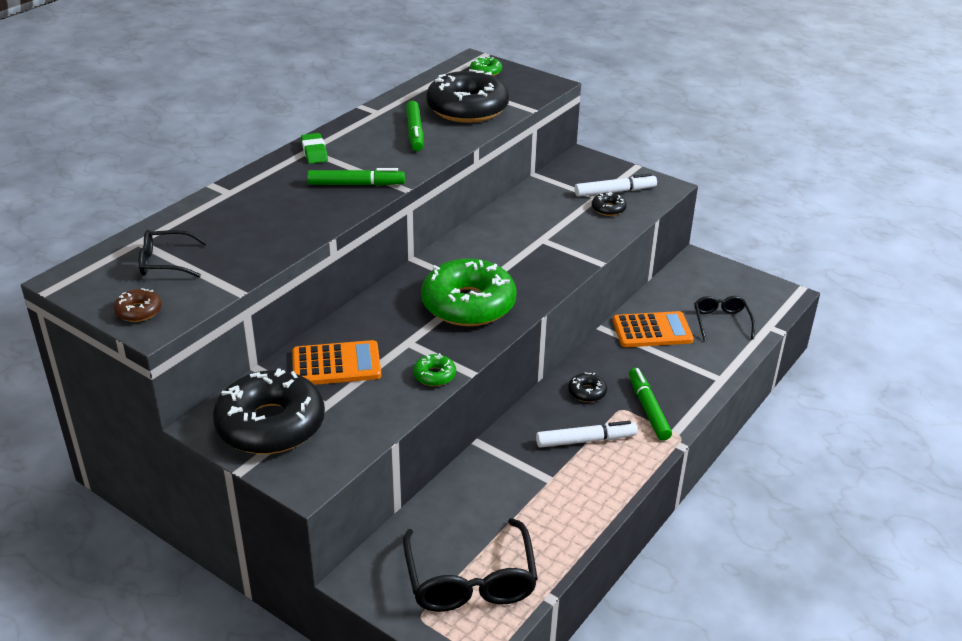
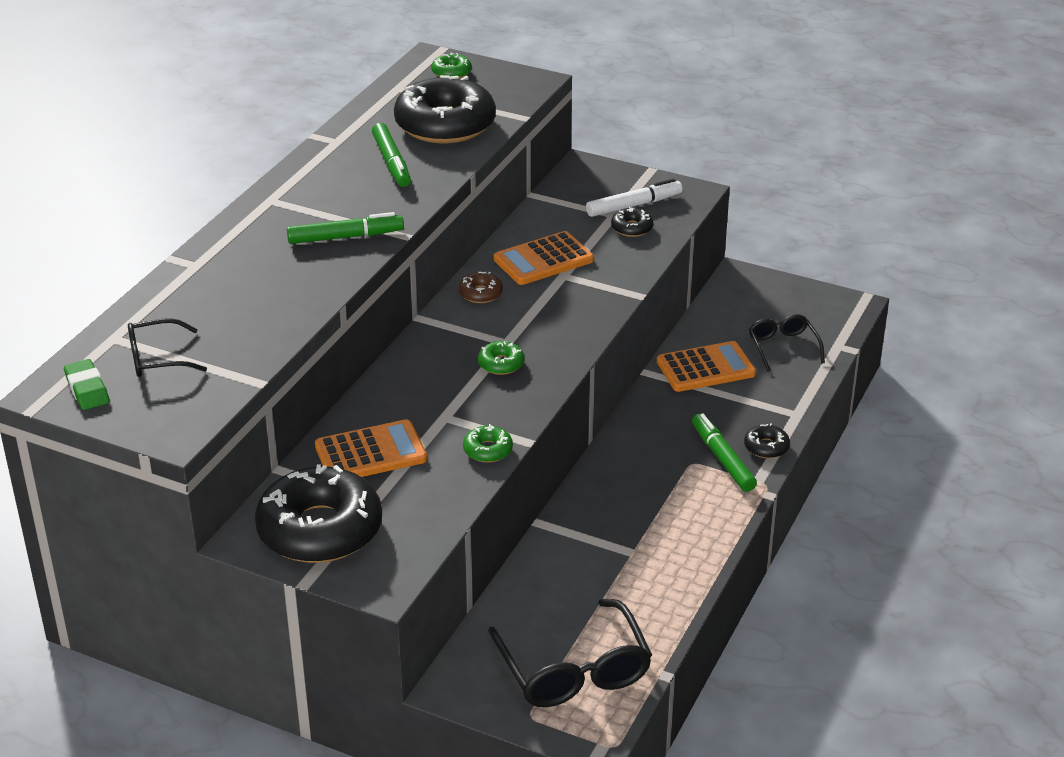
camera: 10 degrees left, 0 degrees up
(139, 311) = (152, 419): brown donut -> brown donut (480, 293)
(314, 152) = (279, 202): green eraser -> green eraser (87, 389)
(468, 304) = (501, 364): green donut -> green donut, size x0.42
(529, 225) = (543, 260): none -> orange calculator
(586, 440) = (661, 503): white marker -> none
(587, 392) = (648, 449): black donut -> black donut (766, 447)

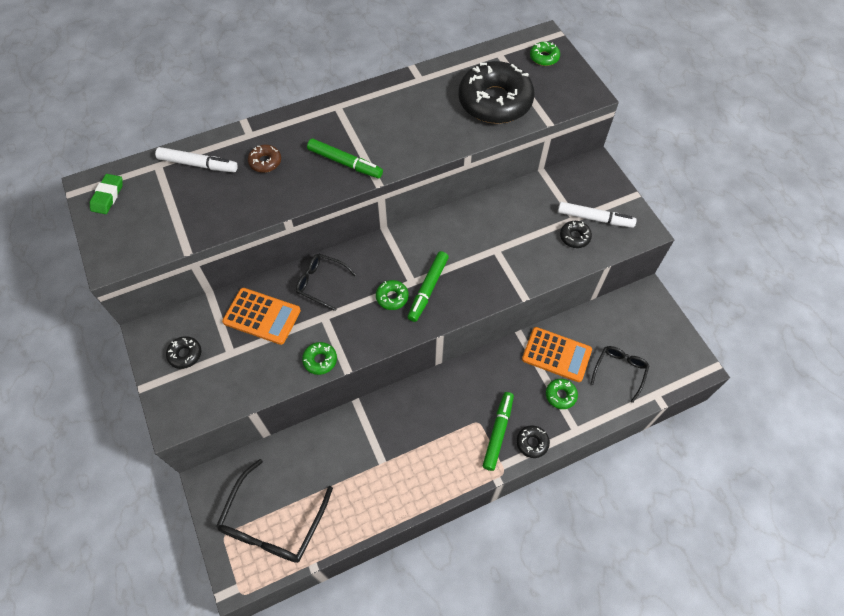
camera: 40 degrees right, 25 degrees up
(156, 358) = (159, 196): black glasses -> black glasses (320, 283)
(167, 314) = (198, 164): none -> white marker
(320, 530) = (185, 354): black donut -> black donut, size x0.42
(391, 162) = (432, 115): green marker -> green marker (428, 289)
(480, 293) = (435, 233): brown donut -> brown donut (265, 162)
(543, 260) = (496, 229): orange calculator -> none
(749, 396) = (560, 395): none -> green donut

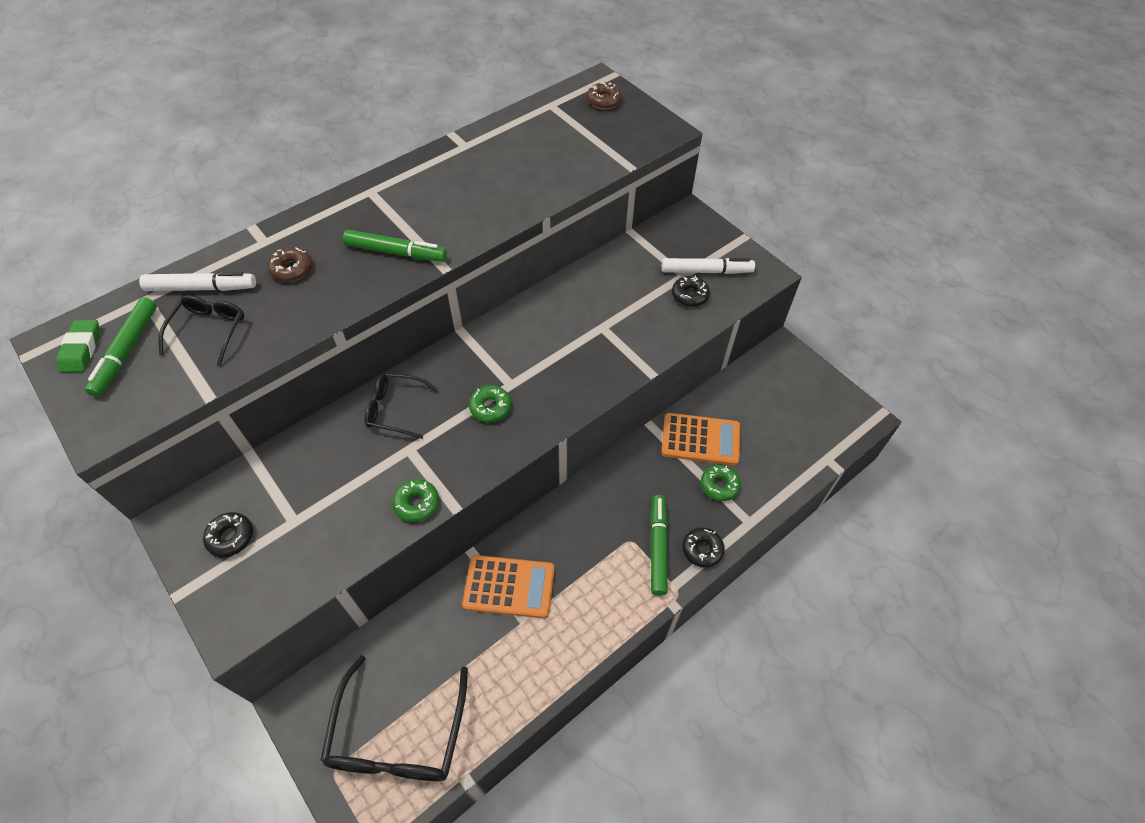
camera: 15 degrees left, 5 degrees down
(262, 316) = (326, 466): orange calculator -> orange calculator (509, 587)
(428, 289) = (532, 388): green marker -> green marker (126, 351)
(495, 101) = (561, 155): black donut -> none
(544, 57) = (604, 101): green donut -> brown donut
(620, 370) = (778, 441): black glasses -> black glasses (210, 330)

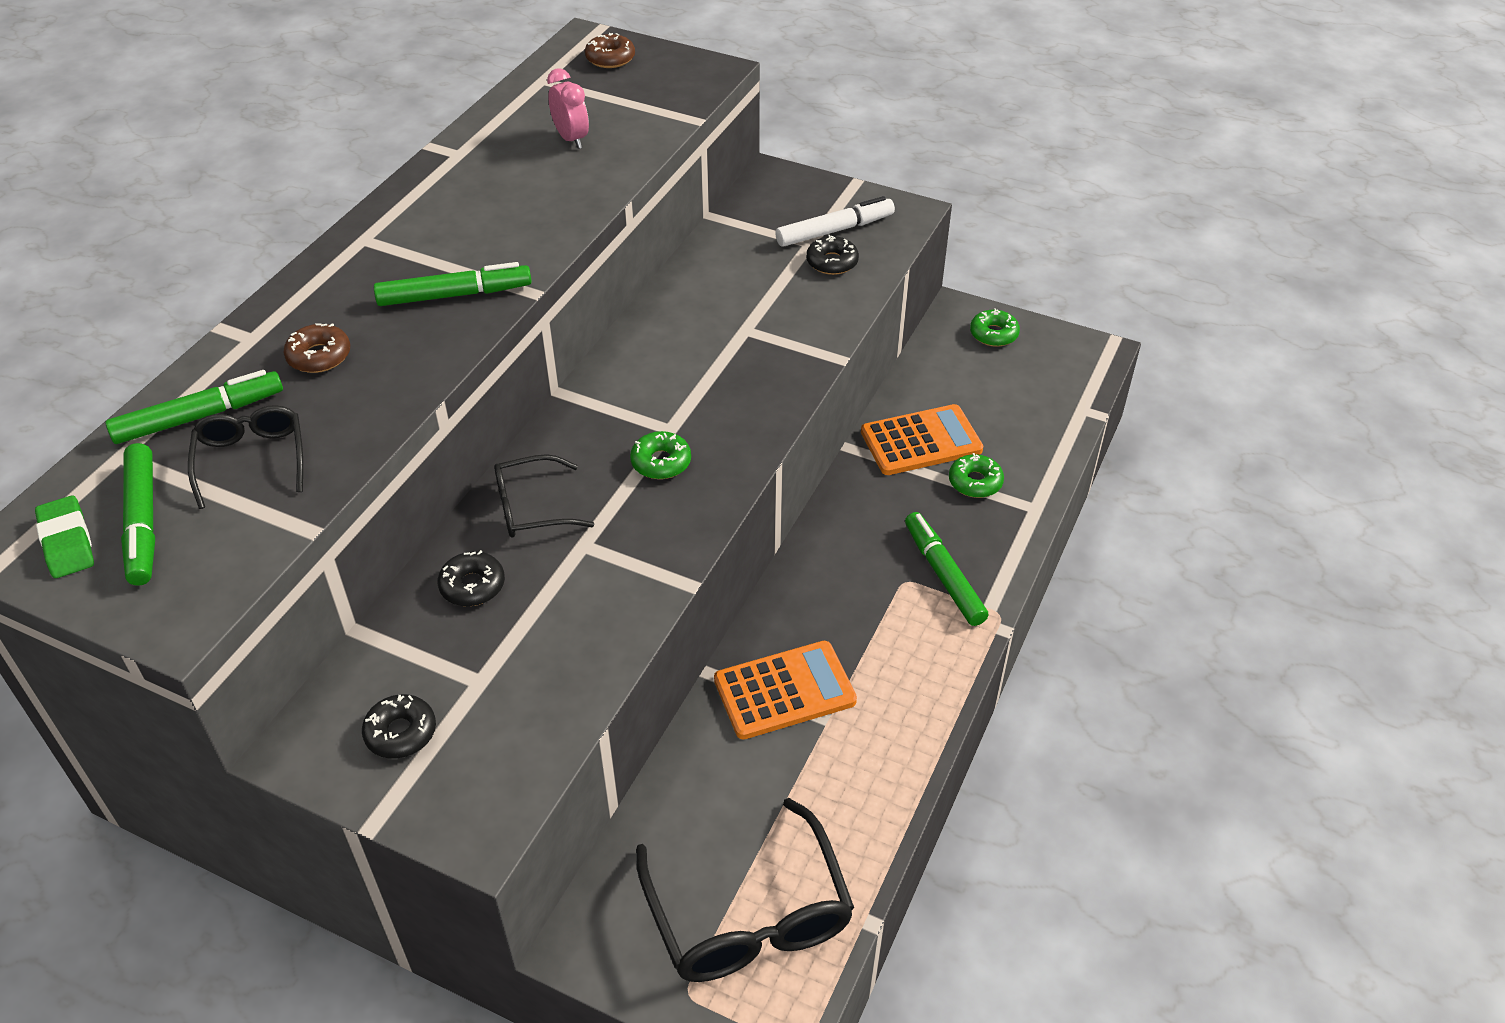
camera: 25 degrees left, 10 degrees down
(202, 288) = (199, 417): white marker -> green marker
(417, 503) = (637, 599): green donut -> green donut (993, 334)
(540, 156) = (571, 139): none -> pink clock
(702, 549) = (998, 557): black donut -> black donut (472, 585)

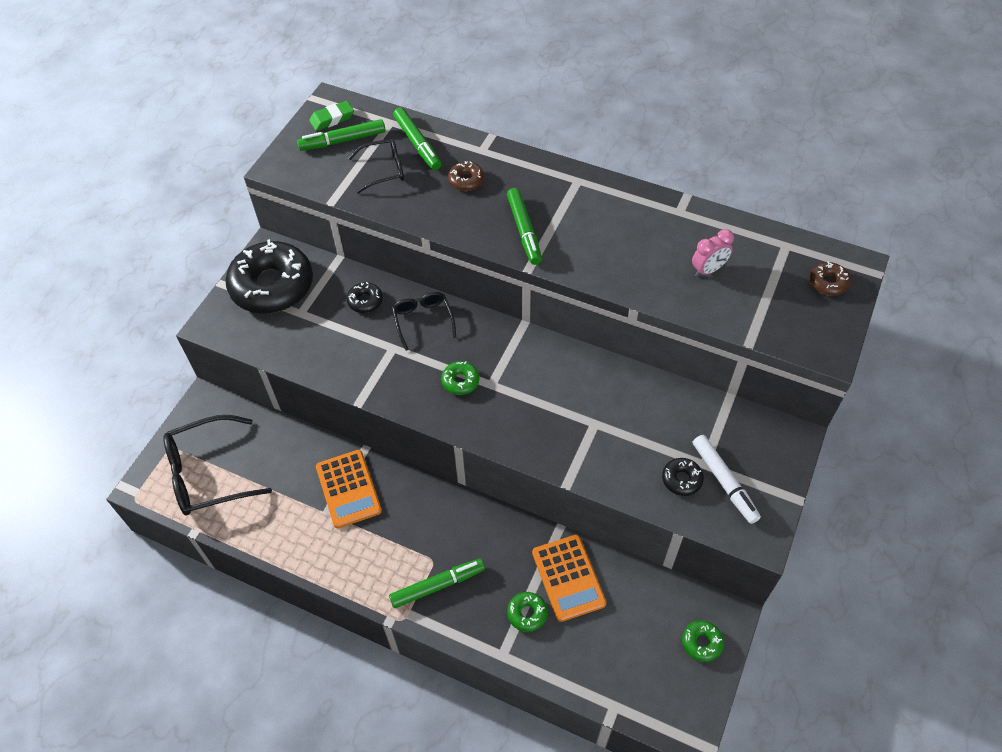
camera: 90 degrees right, 10 degrees up
(401, 732) = (272, 286): black donut -> black donut, size x2.39

